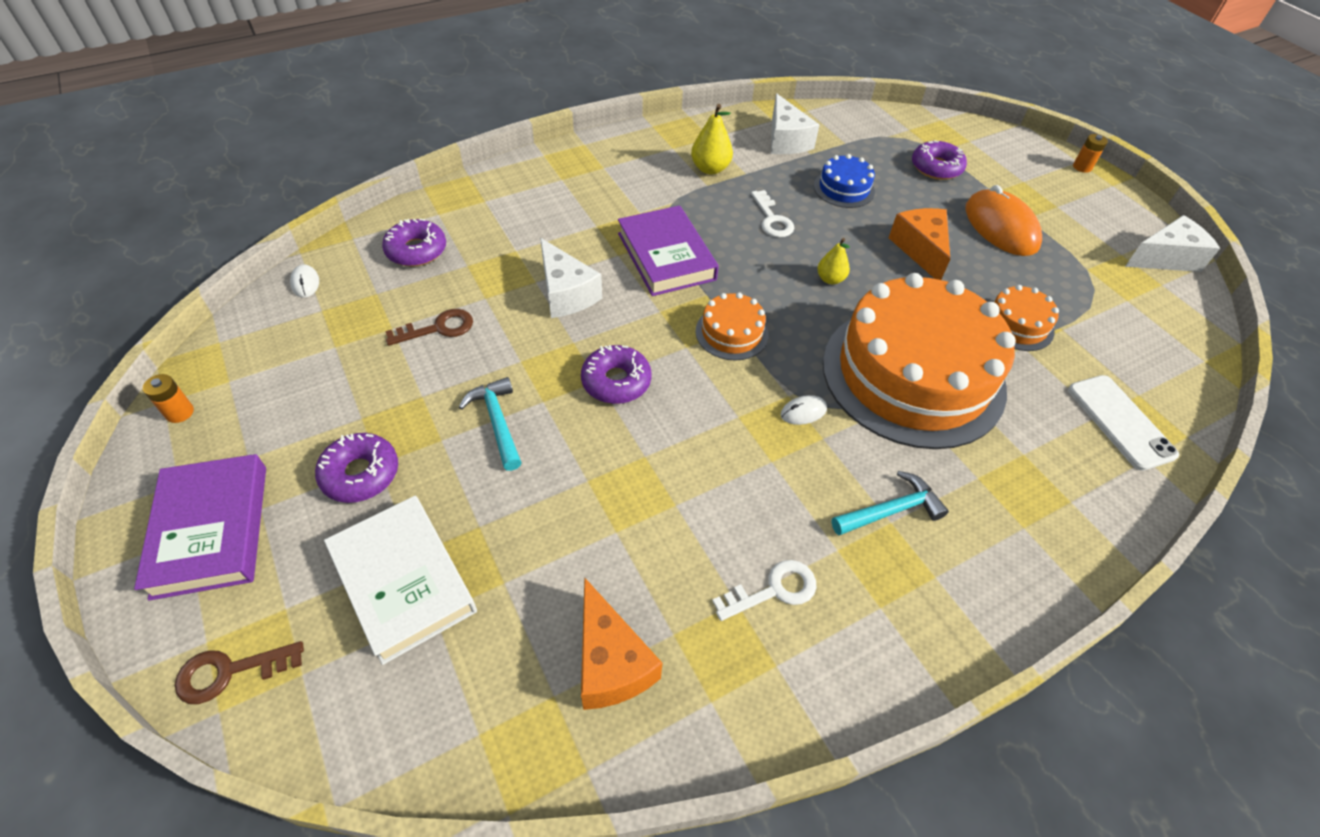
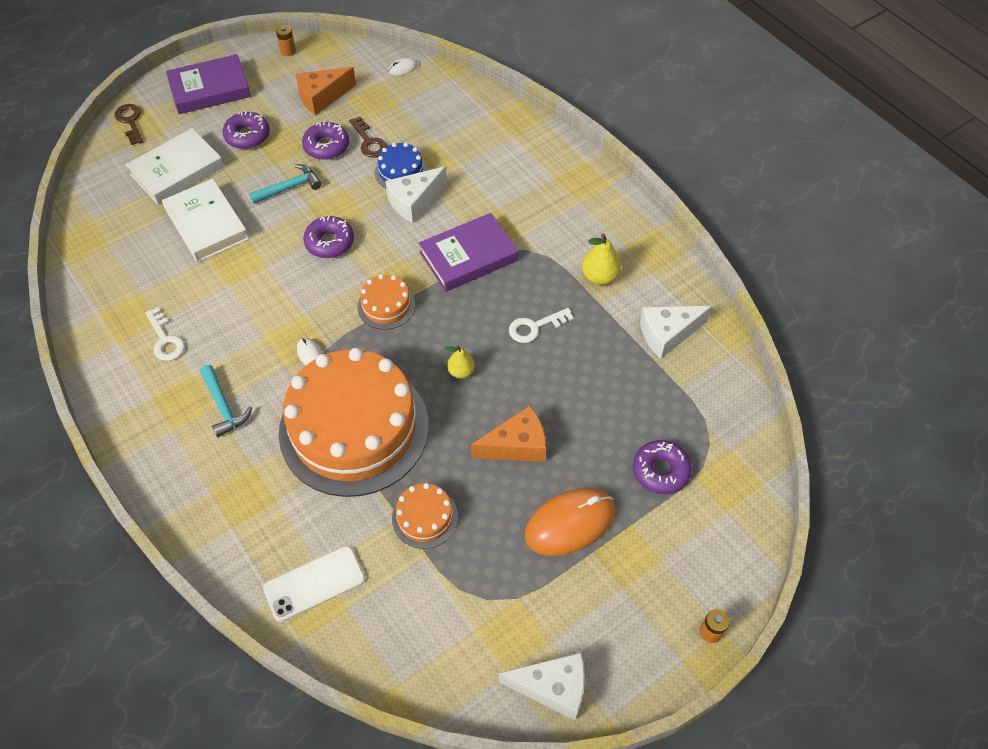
camera: 85 degrees right, 5 degrees up
(416, 250) = (446, 113): purple donut -> purple donut (326, 146)
(545, 533) = (206, 225): none -> white book
(610, 662) = (125, 266): orange cheese -> orange cheese (322, 97)
(844, 189) = (598, 384): blue cake -> blue cake (401, 171)
(1165, 258) = (552, 688): white cheese -> white cheese turned 60 degrees counterclockwise

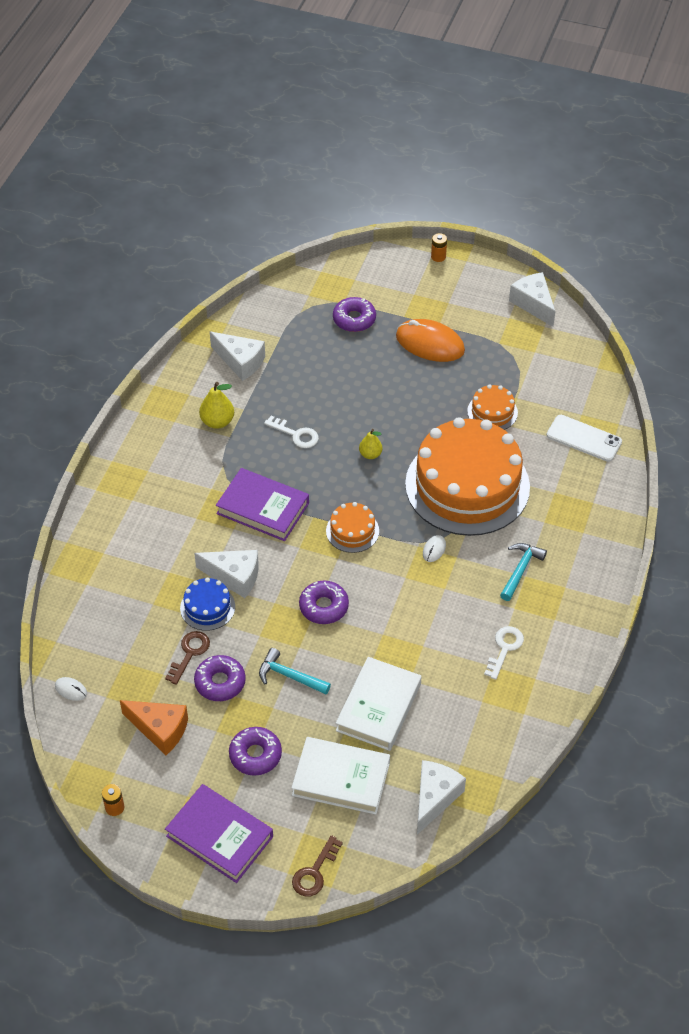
camera: 125 degrees left, 5 degrees down
(102, 214) = (434, 798): none -> white cheese
(517, 445) = (400, 395): orange cheese -> none

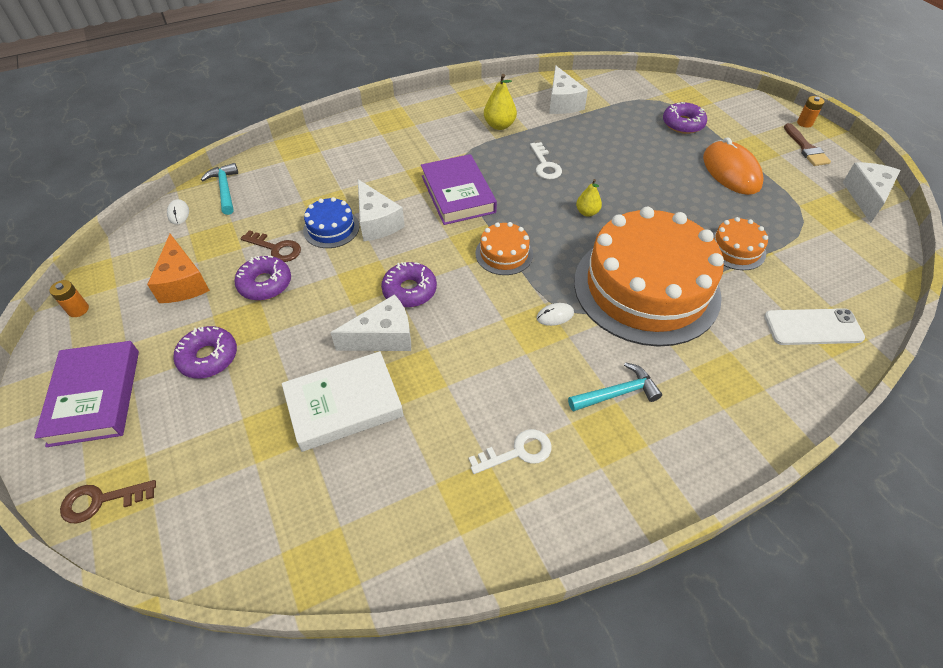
camera: 45 degrees right, 0 degrees up
(189, 653) = (276, 248): brown key -> brown key turned 45 degrees clockwise
(290, 676) = (315, 320): turquoise hammer -> turquoise hammer (225, 189)
(341, 779) = (234, 438): white book -> none
(434, 798) = (277, 536): white cheese -> white cheese (383, 337)
(460, 283) = (806, 148): none -> brown brush
(584, 438) = (813, 327): white phone -> white phone turned 75 degrees counterclockwise

